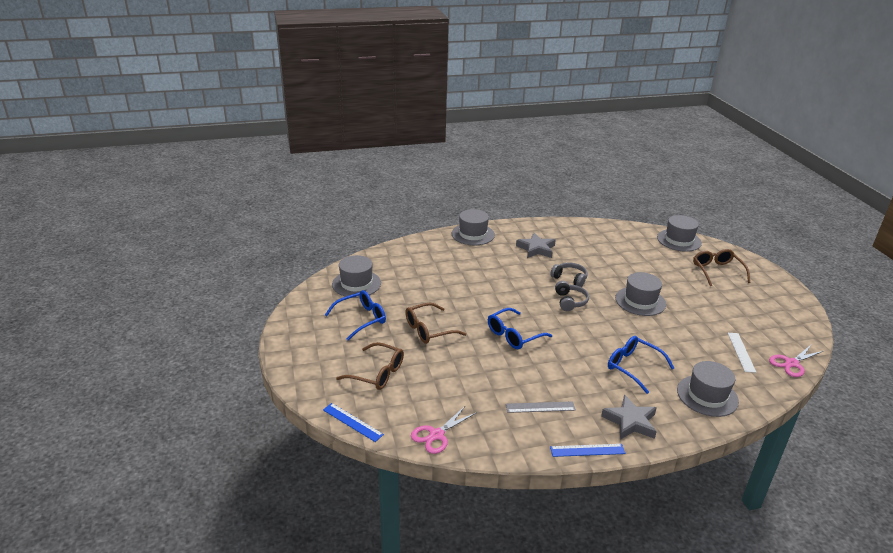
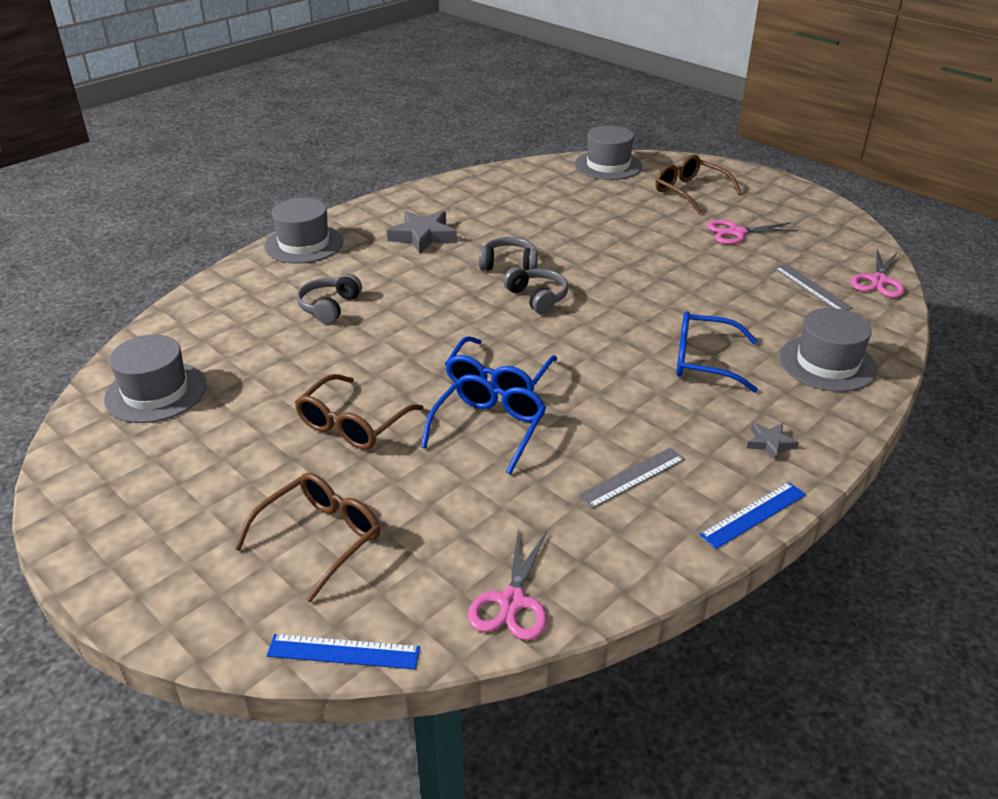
camera: 30 degrees left, 5 degrees up
(361, 319) = (213, 451): blue glasses -> blue glasses (489, 428)
(377, 373) = (320, 538): brown glasses -> brown glasses turned 45 degrees counterclockwise
(460, 270) = (329, 307): none -> grey headphones
(630, 421) = (770, 443): grey star -> grey star, size x0.53
(640, 301) = (631, 264): grey hat -> none
(724, 305) = (736, 233): none -> pink scissors
(741, 352) = (812, 288): white ruler -> grey ruler

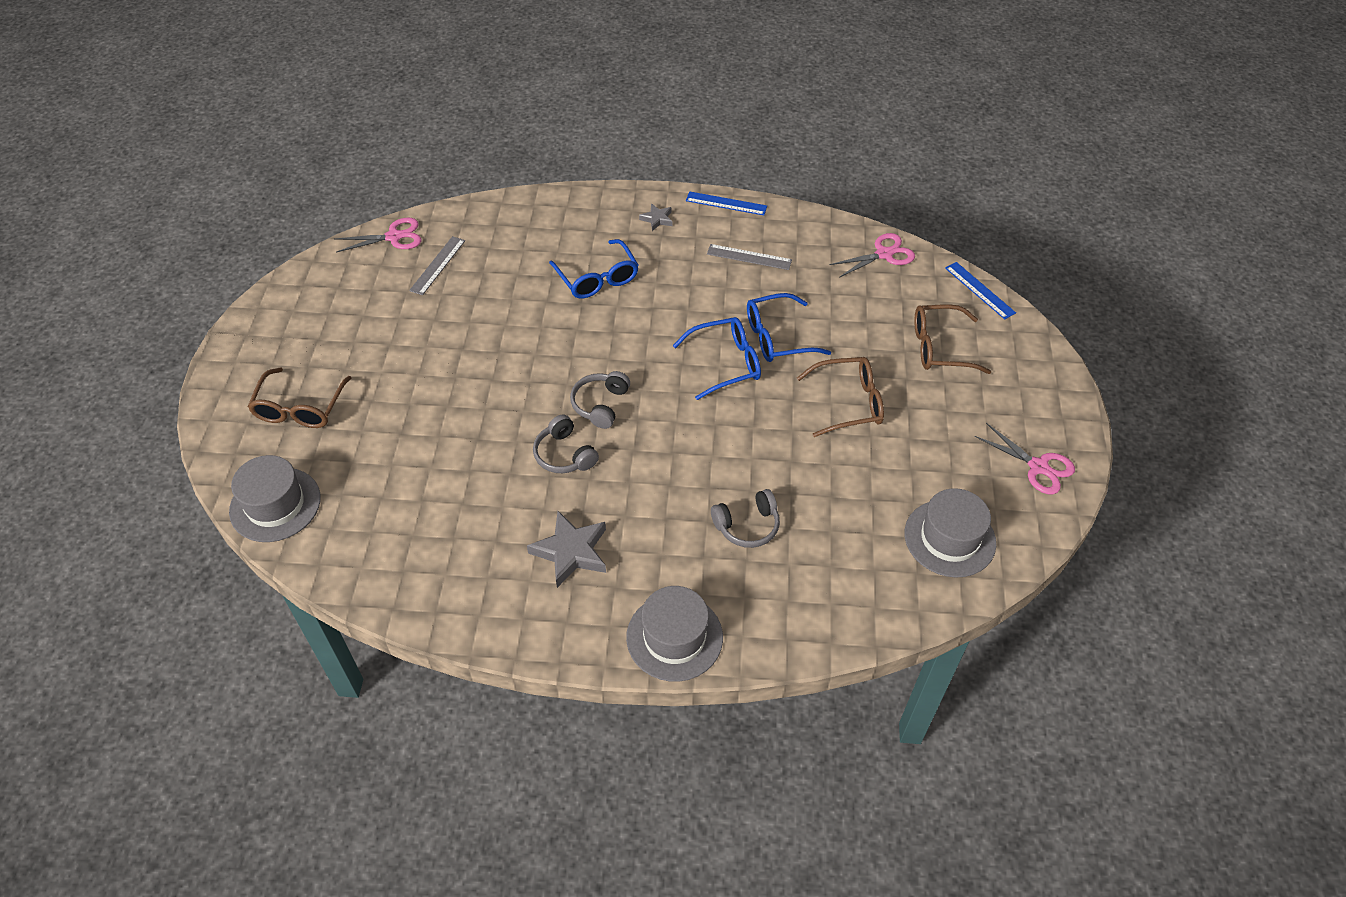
camera: 130 degrees left, 15 degrees up
(736, 233) = (371, 340): pink scissors -> pink scissors (1038, 467)
(827, 363) = (542, 225): grey hat -> none

